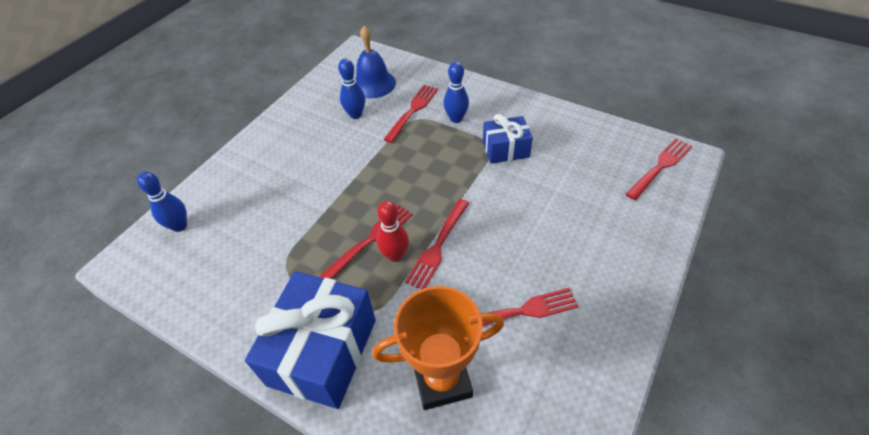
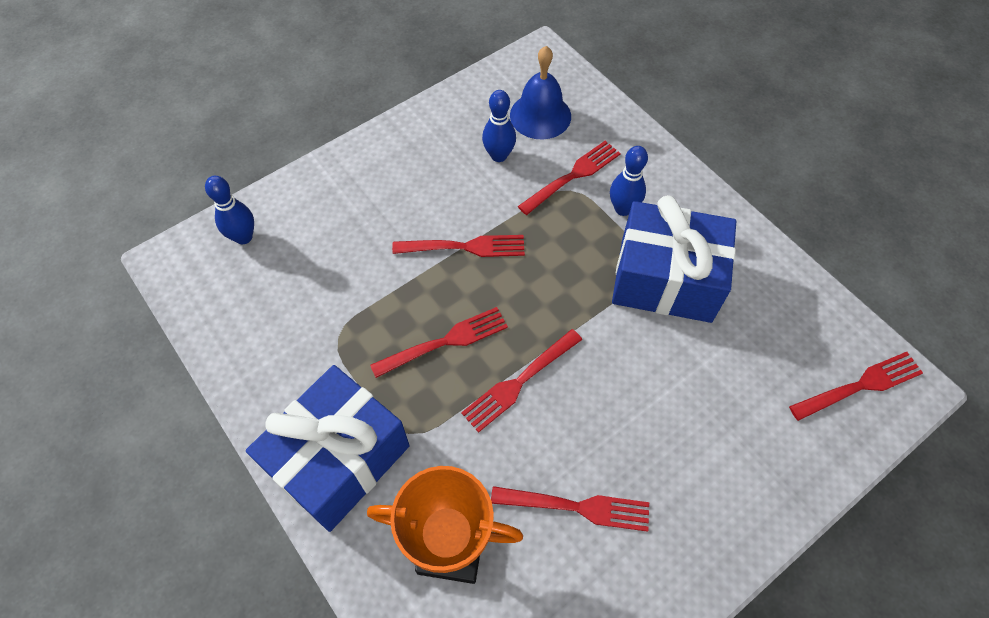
camera: 20 degrees right, 10 degrees up
(356, 176) = (464, 247): none -> red fork
(395, 255) = (464, 374): red bowling pin -> none
(505, 149) = (665, 279): blue gift -> blue gift, size x1.79

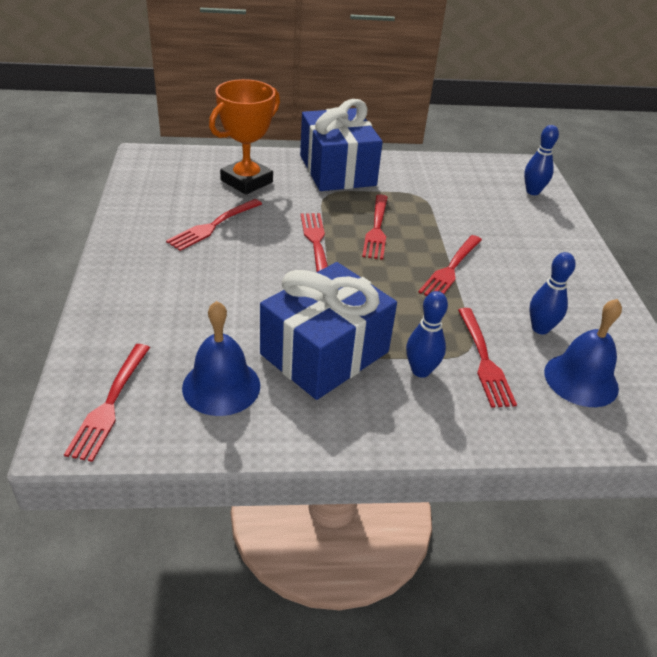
camera: 120 degrees right, 20 degrees down
(768, 325) = (221, 386): none -> blue bell

